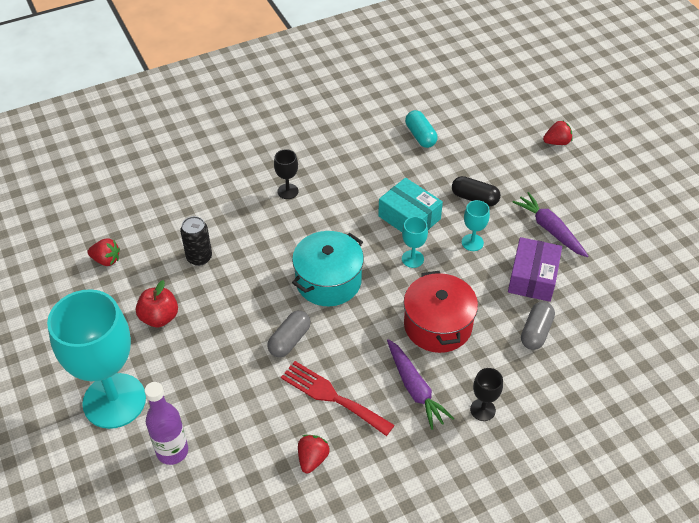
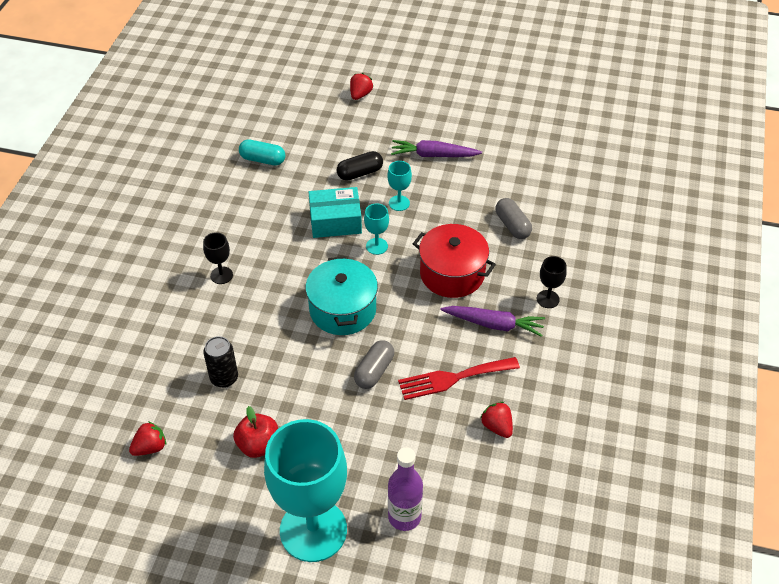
camera: 50 degrees left, 0 degrees up
(289, 340) = (374, 371): grey capsule -> grey capsule turned 45 degrees clockwise
(533, 277) = (465, 194): purple box -> none

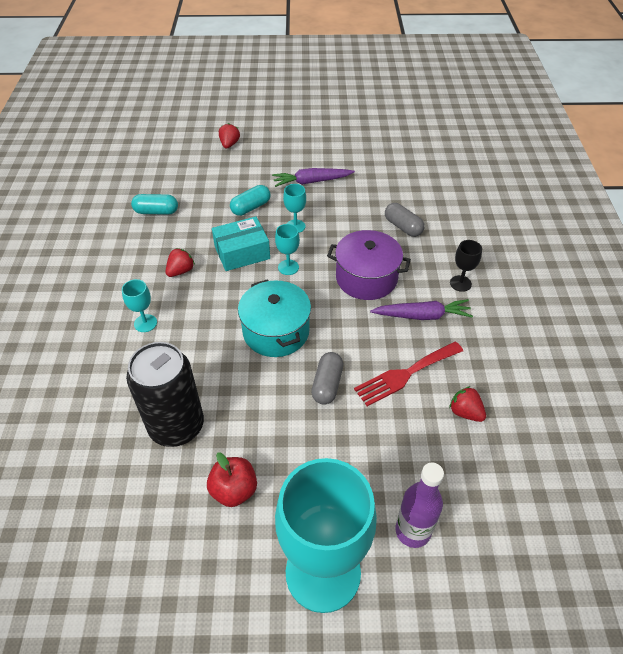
camera: 15 degrees left, 0 degrees up
(150, 447) = (115, 522): red strawberry -> red strawberry (181, 271)
(221, 275) = (145, 323): black goblet -> turquoise goblet
(224, 378) = (176, 426): black can -> black can, size x1.86
(360, 173) = (251, 207): black capsule -> turquoise capsule
(452, 273) = (366, 278): red pot -> purple pot

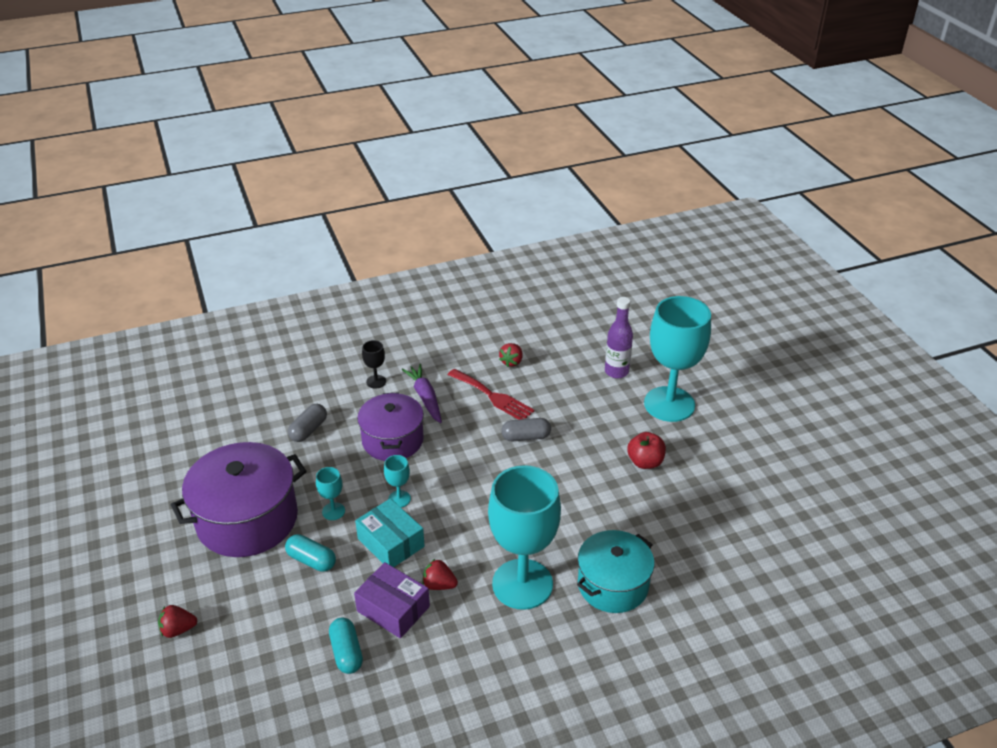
camera: 110 degrees left, 10 degrees down
(145, 323) = (522, 584): turquoise goblet -> turquoise goblet, size x2.48
(176, 241) = (393, 609): none -> purple box
(176, 426) = (615, 514): black can -> none
(276, 331) = (486, 483): turquoise pot -> turquoise pot (613, 585)
(311, 182) = (247, 519): purple carrot -> purple pot

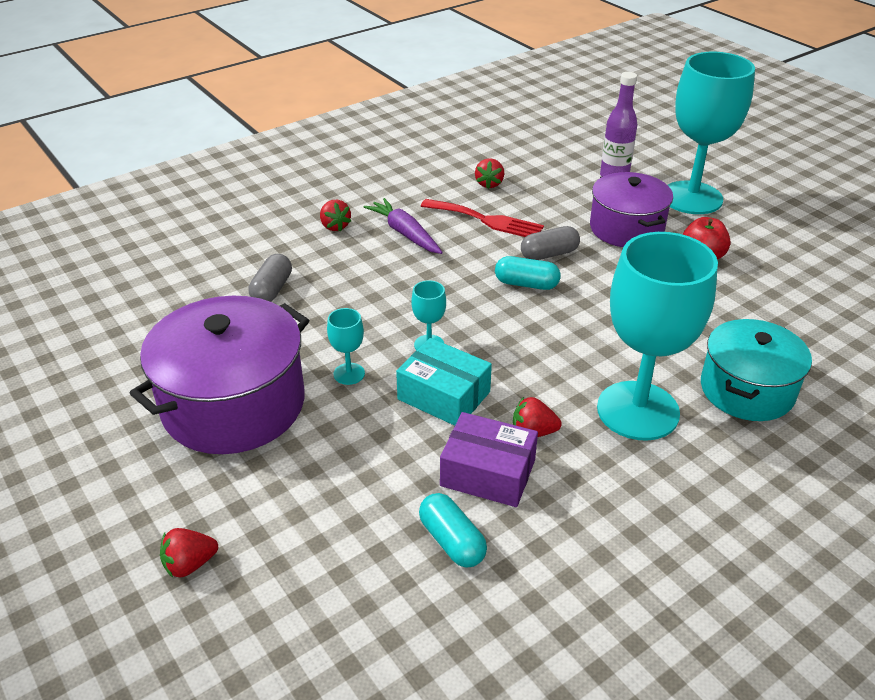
camera: 15 degrees left, 0 degrees up
(311, 560) = (347, 436): turquoise capsule -> turquoise capsule (526, 284)
(376, 381) = (335, 226): black goblet -> red strawberry
(392, 440) = (387, 283): purple pot -> purple pot (626, 228)

